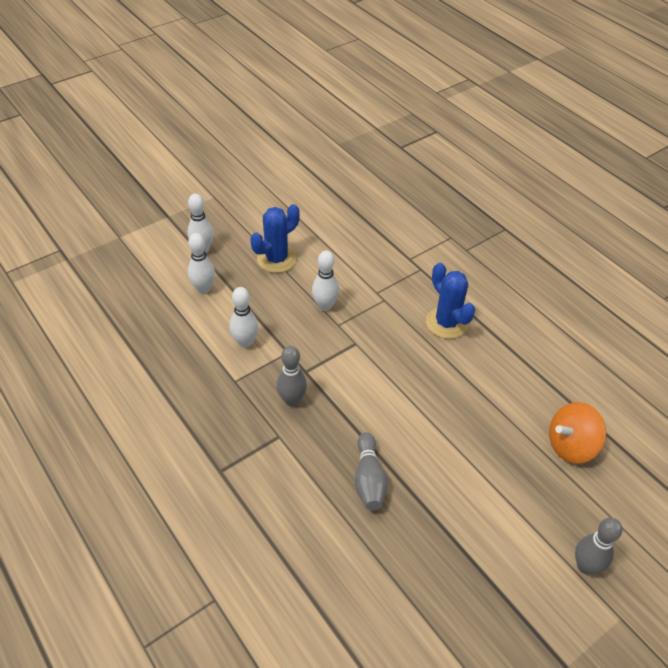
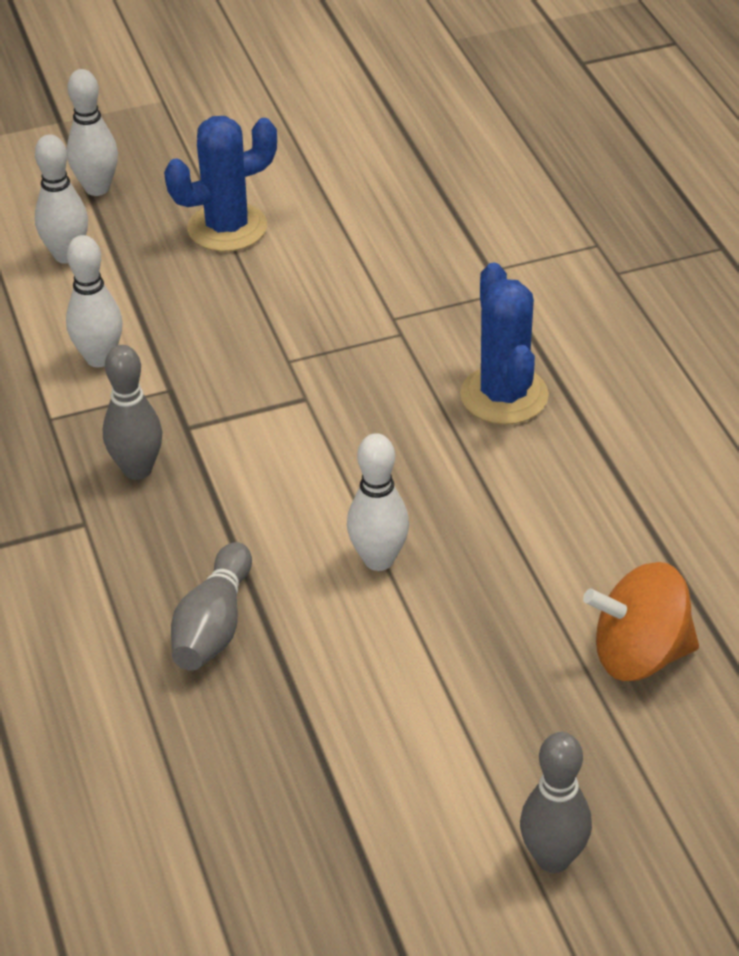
camera: 20 degrees right, 5 degrees down
(325, 306) = (279, 324): white bowling pin -> white bowling pin (378, 560)

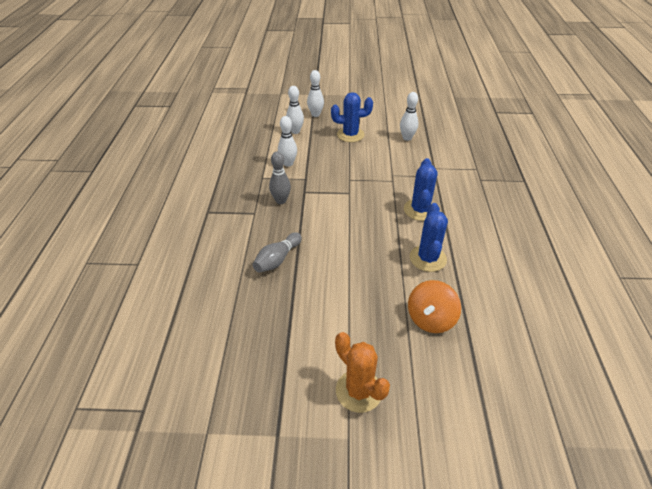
camera: 20 degrees right, 0 degrees up
(378, 560) = (347, 254): white bowling pin -> white bowling pin (407, 138)
(553, 858) = (359, 391): grey bowling pin -> orange cactus
(574, 515) = (427, 258): none -> blue cactus
(639, 655) = (430, 319): orange spinning top -> orange spinning top turned 75 degrees counterclockwise

